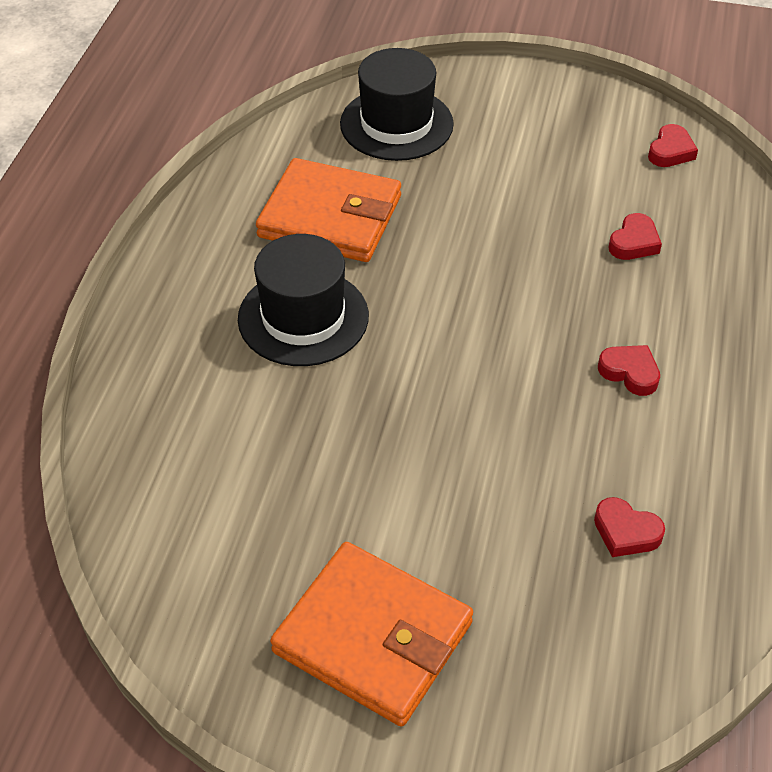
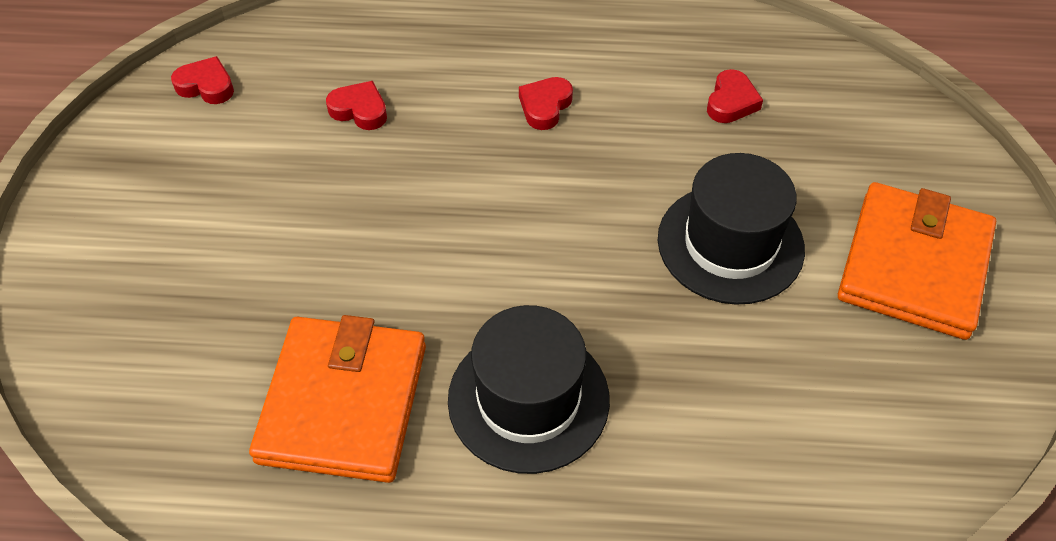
camera: 100 degrees left, 5 degrees up
(396, 124) = (147, 356): black hat -> black hat (730, 244)

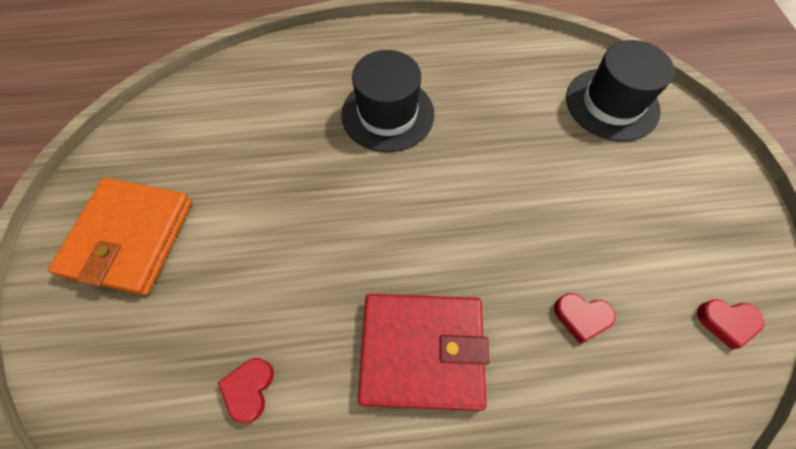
camera: 170 degrees right, 10 degrees up
(343, 403) = (490, 98): orange wallet -> none
(545, 106) = (422, 351): red heart -> red wallet
(730, 244) = (262, 234): black hat -> black hat (612, 104)

